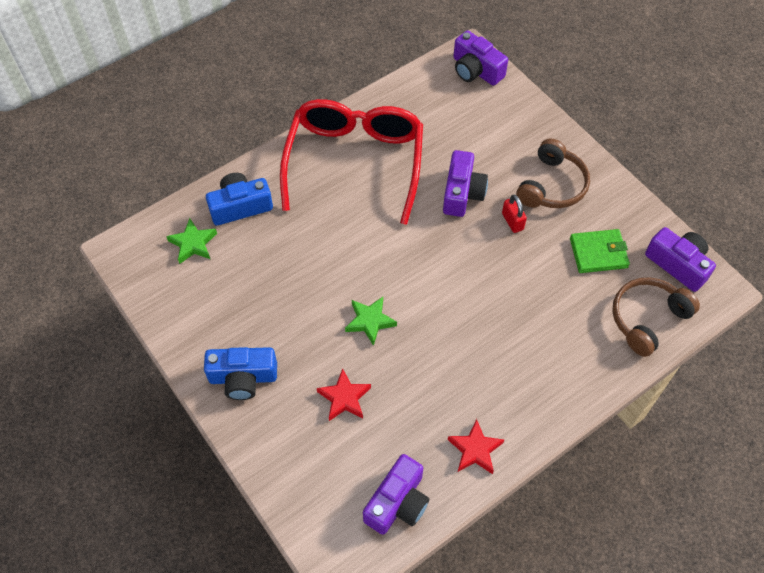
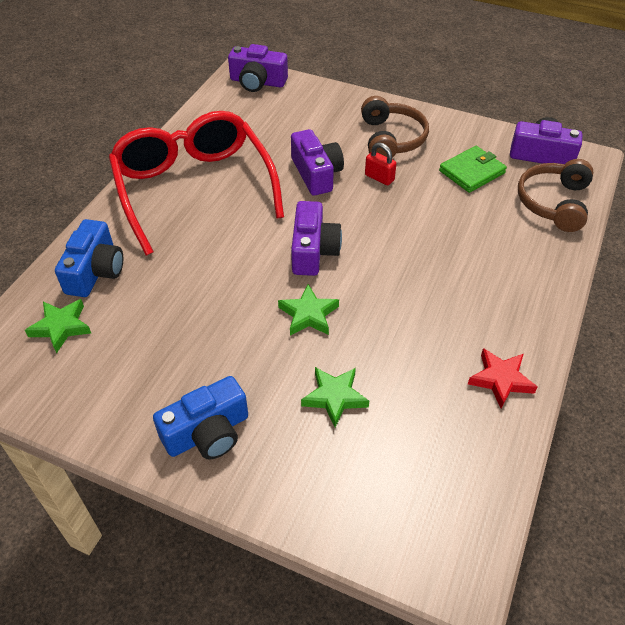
camera: 30 degrees left, 10 degrees down
(240, 206) = (95, 271): blue camera -> blue camera turned 150 degrees clockwise
(344, 398) = (334, 397): red star -> green star
(398, 502) = (467, 471): purple camera -> purple camera (313, 251)

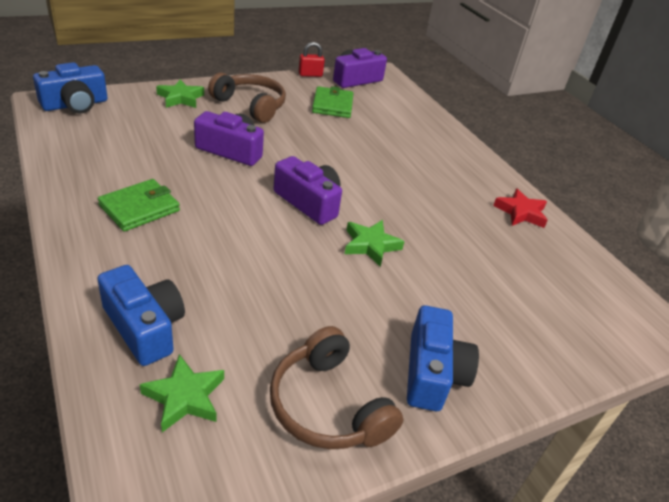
camera: 55 degrees left, 10 degrees down
(194, 188) = (139, 208): red glasses -> green wallet
(257, 82) = (75, 104): purple camera -> blue camera
(334, 397) = (465, 285): green star -> green star (180, 98)
(379, 178) = (280, 133): red padlock -> red padlock (310, 74)
(554, 203) = (401, 103): brown headphones -> brown headphones (328, 405)

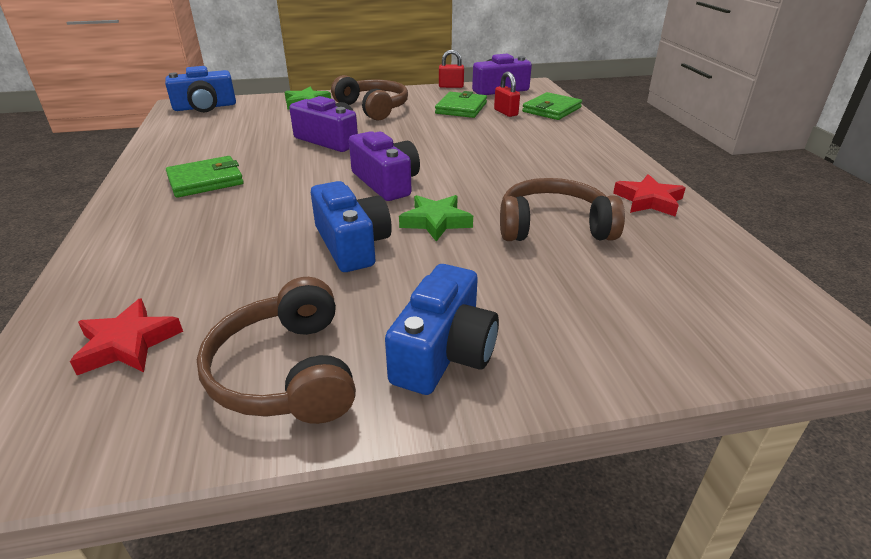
camera: 20 degrees right, 5 degrees down
(144, 327) = (135, 276): blue camera -> blue camera (352, 244)
(185, 397) = (128, 344): green star -> red star
(374, 111) = (505, 112): none -> red padlock
(411, 107) = (551, 110): none -> green wallet
(462, 244) = (553, 227): none -> brown headphones

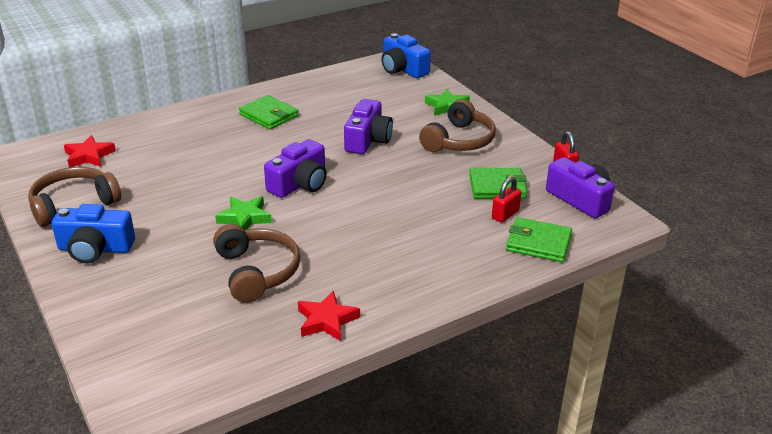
camera: 70 degrees right, 0 degrees up
(352, 244) = (201, 192): blue camera -> none

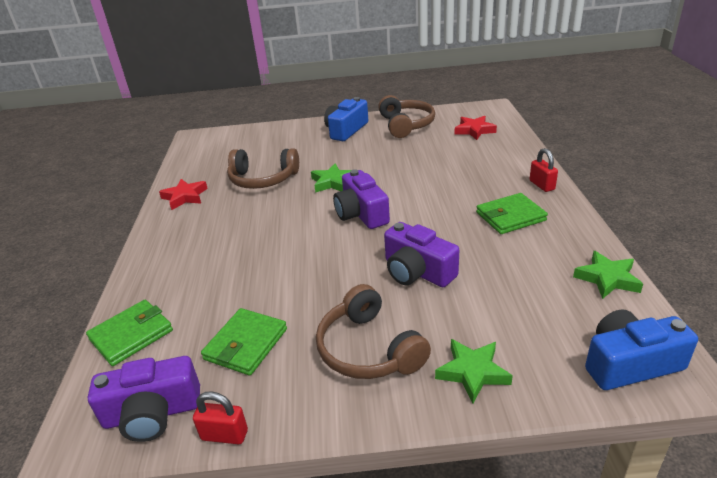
camera: 120 degrees right, 0 degrees up
(330, 77) = (607, 278): none -> green star
(505, 215) = (195, 329): red padlock -> red padlock (542, 185)

